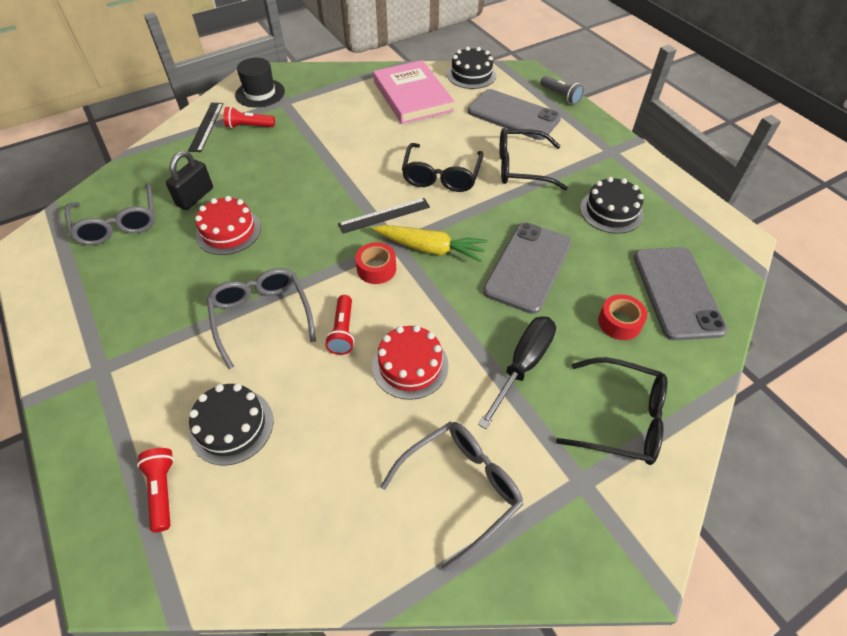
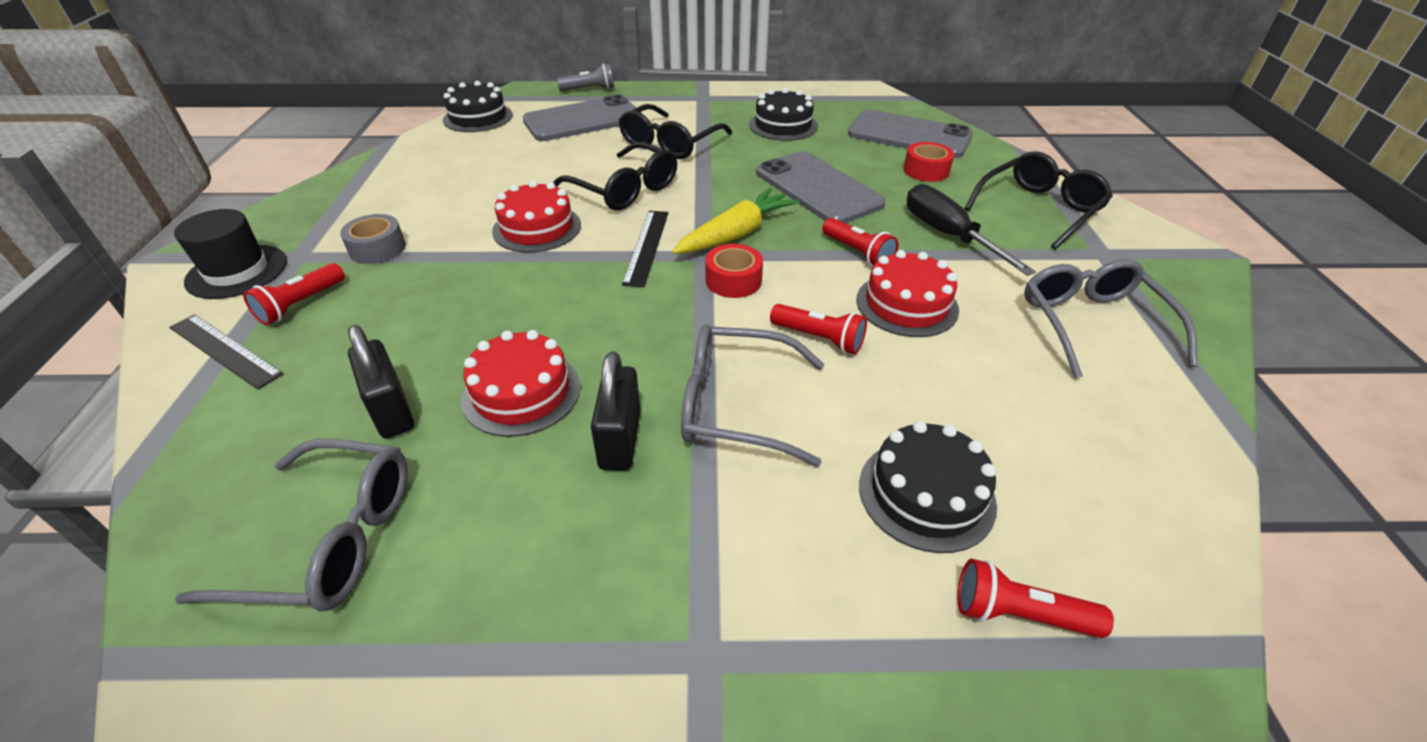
camera: 60 degrees left, 10 degrees down
(213, 282) = (620, 440): none -> black padlock
(307, 121) = (377, 248): none -> grey tape
(369, 163) = (537, 228): none -> red cake
(412, 96) = (455, 161): pink book -> none
(455, 319) = (857, 253): none -> red flashlight

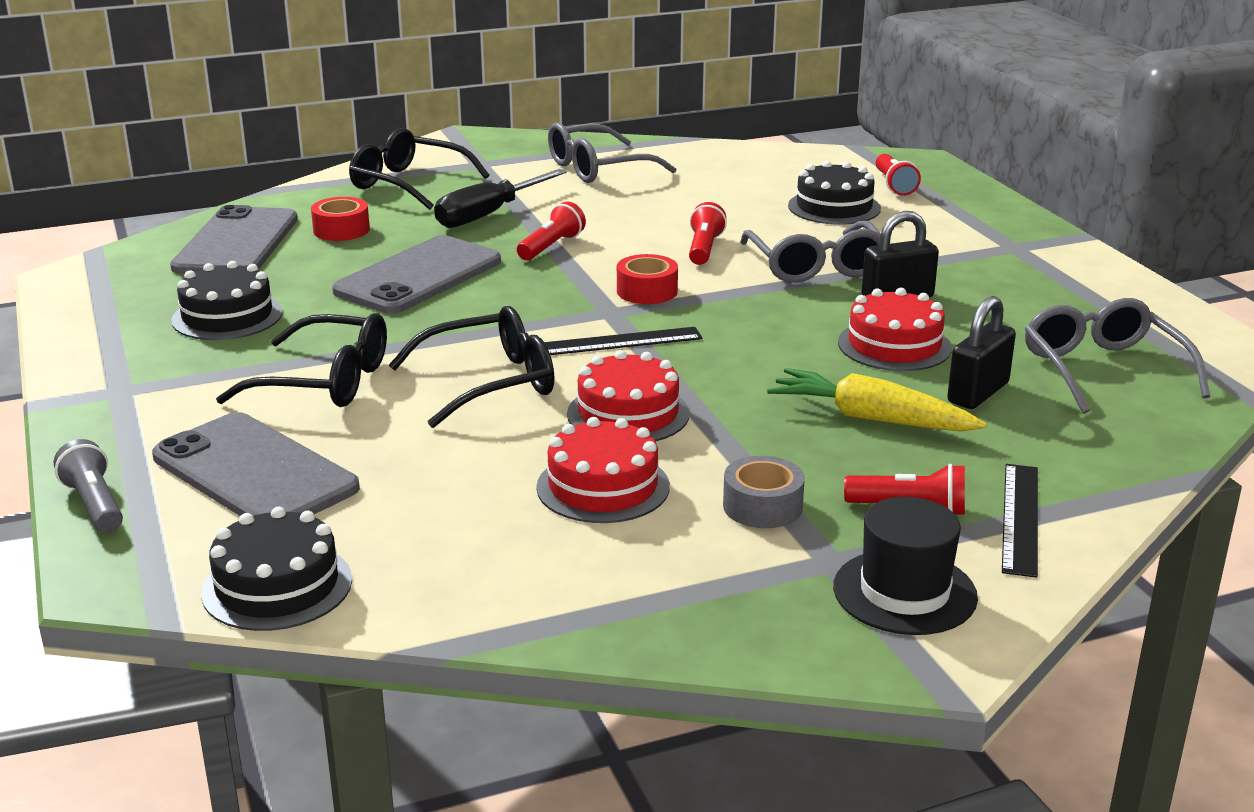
camera: 110 degrees left, 15 degrees down
(624, 189) = (490, 383): black glasses -> black glasses turned 45 degrees clockwise
(735, 234) = (557, 303): yellow carrot -> yellow carrot (872, 419)
(906, 304) = (624, 223): red cake -> red cake (603, 487)

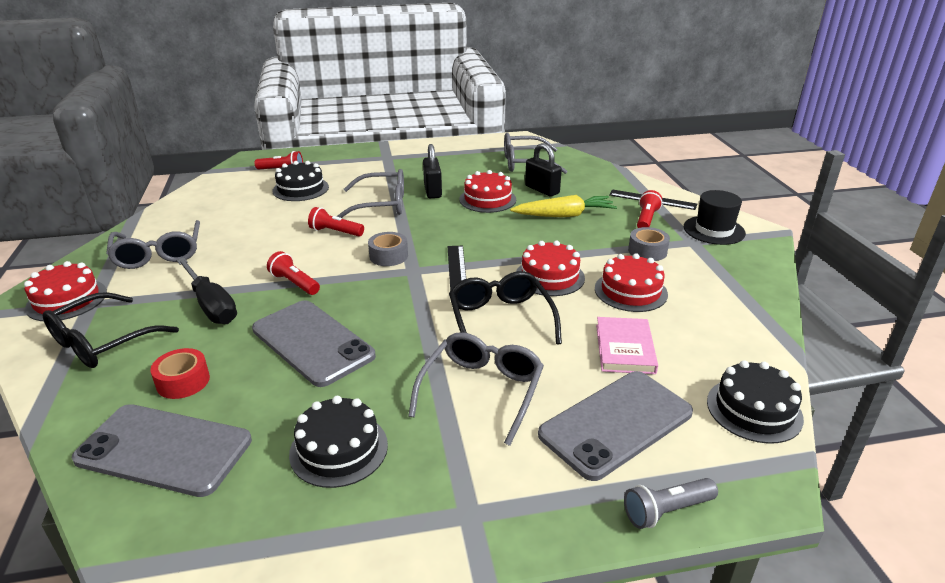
camera: 80 degrees left, 5 degrees up
(325, 381) = (481, 391): black glasses -> grey glasses
(428, 480) = (625, 348): none -> pink book
(484, 153) = (67, 300): none -> red cake
(647, 291) = (388, 256): red tape -> grey tape
(872, 419) = (564, 215): yellow carrot -> yellow carrot turned 135 degrees counterclockwise

